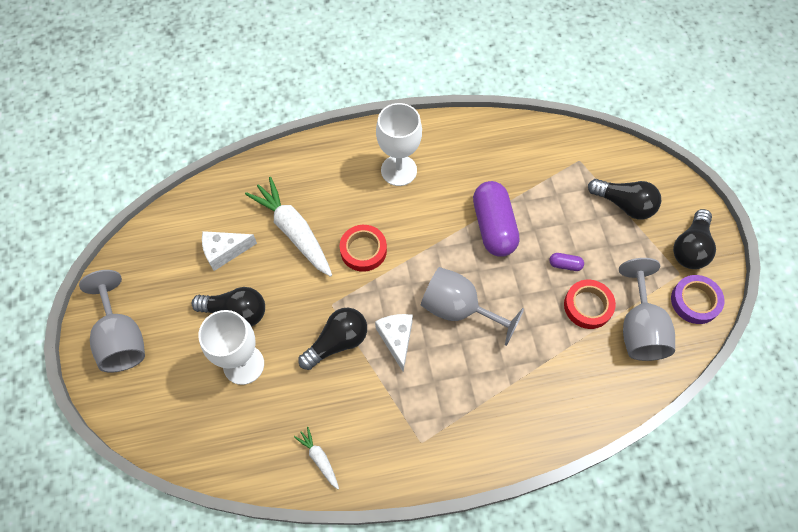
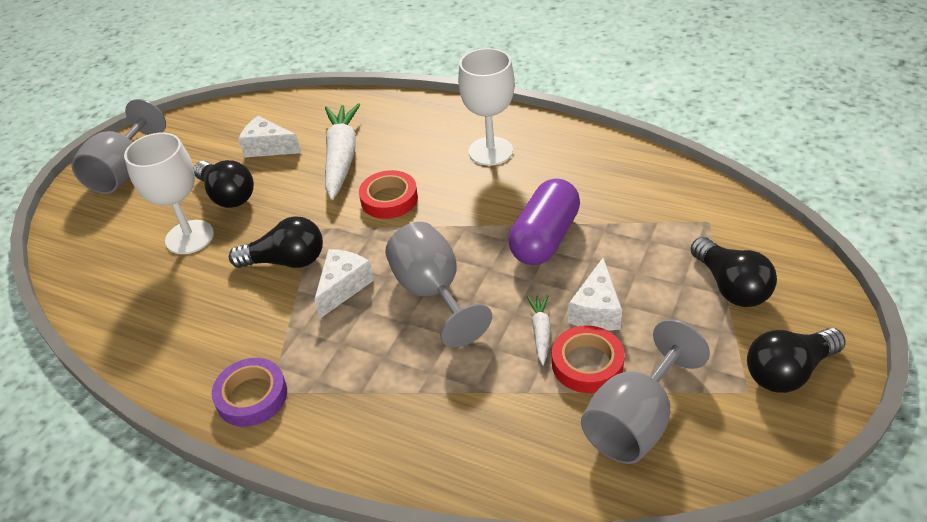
camera: 40 degrees right, 20 degrees down
(319, 458) = (166, 348): white carrot -> white carrot (540, 332)
(565, 265) = (596, 310): purple capsule -> white cheese
(695, 301) = (743, 433): purple tape -> purple tape (252, 396)

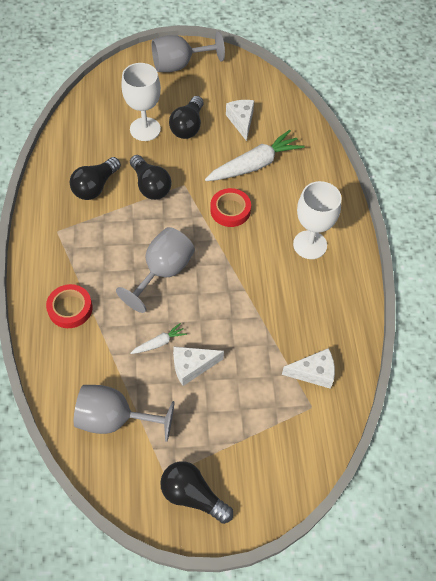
camera: 55 degrees right, 15 degrees up
(252, 396) = (50, 224): purple tape -> none
(343, 287) = (145, 224): white cheese -> white cheese (313, 373)
(545, 238) = (241, 312): purple capsule -> none
(587, 364) = (146, 377): red tape -> red tape (70, 308)
(730, 286) = (253, 440): black light bulb -> black light bulb (95, 187)

